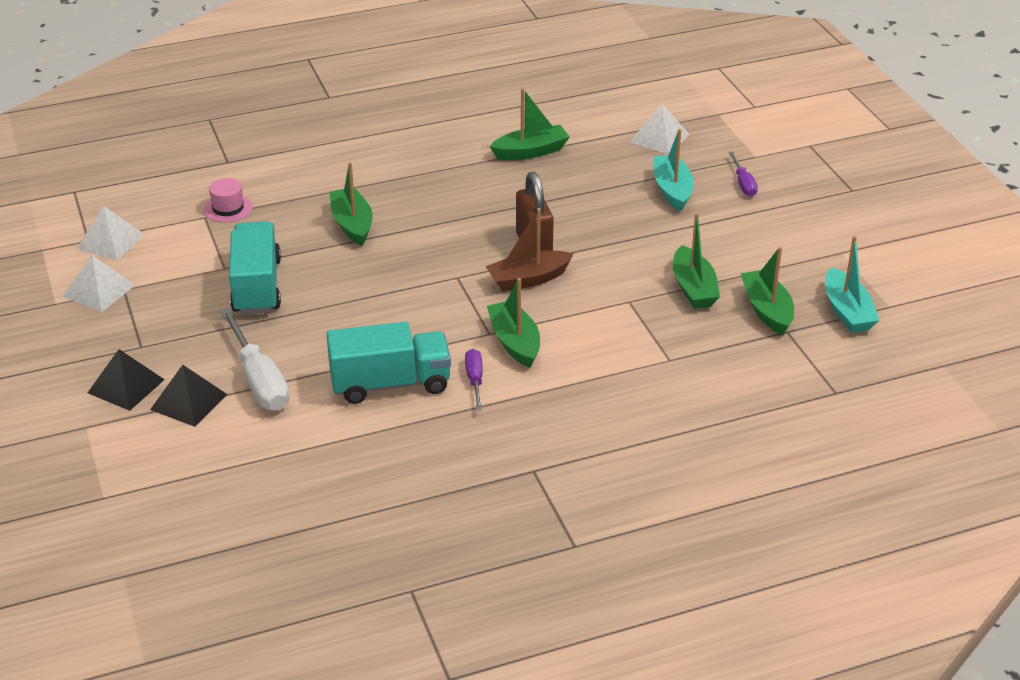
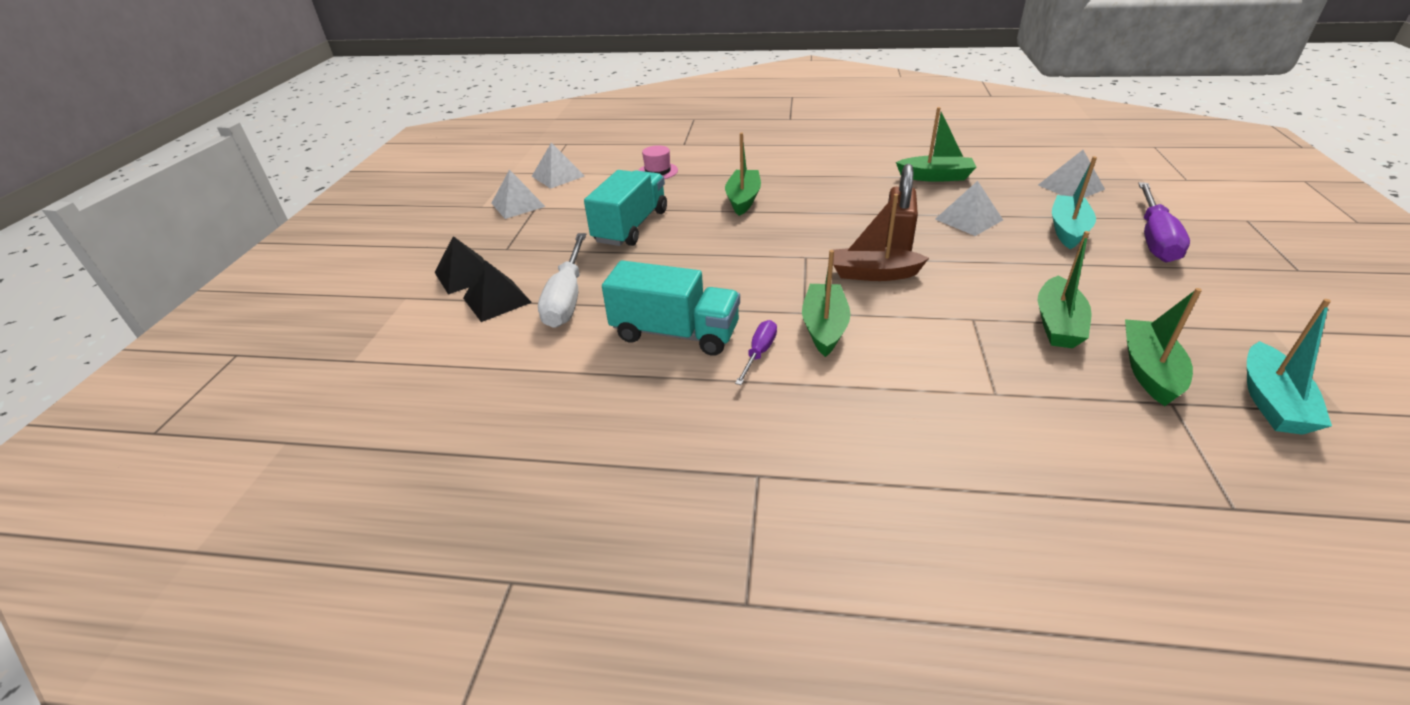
camera: 30 degrees right, 0 degrees up
(584, 198) = (968, 219): none -> white pyramid
(743, 184) = (1154, 239): purple screwdriver -> purple screwdriver, size x1.86

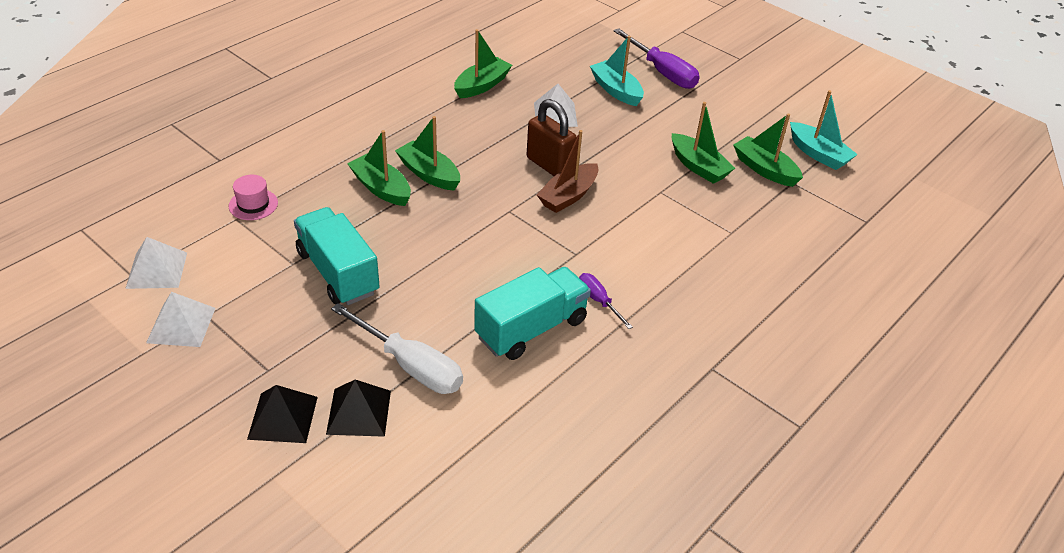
camera: 60 degrees left, 5 degrees up
(824, 327) = (603, 255): green boat -> green boat (429, 174)
(1071, 187) = (571, 50): white pyramid -> none

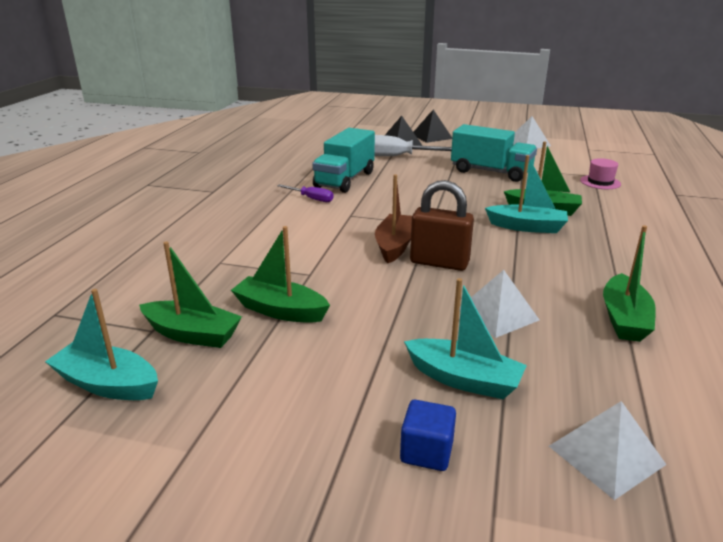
camera: 155 degrees right, 15 degrees down
(157, 270) = (581, 152): white pyramid -> white pyramid (606, 455)
(429, 174) = (527, 227): green boat -> turquoise boat
(662, 72) = (426, 452): purple screwdriver -> blue cube

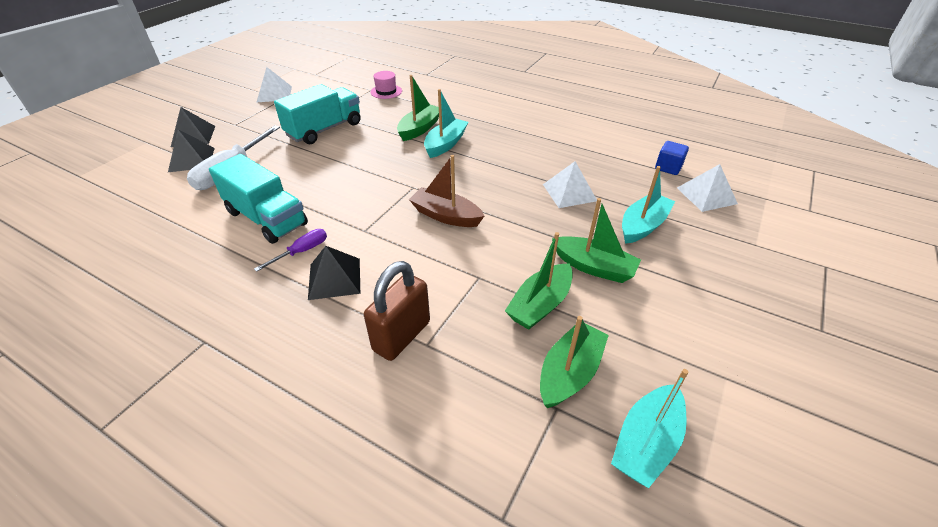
camera: 75 degrees left, 15 degrees up
(285, 215) = (334, 278): none -> black pyramid
(426, 452) = (712, 257): blue cube -> blue cube (668, 167)
(439, 263) = (486, 199): brown padlock -> brown padlock (401, 336)
(624, 319) = (583, 148): green boat -> green boat (594, 267)

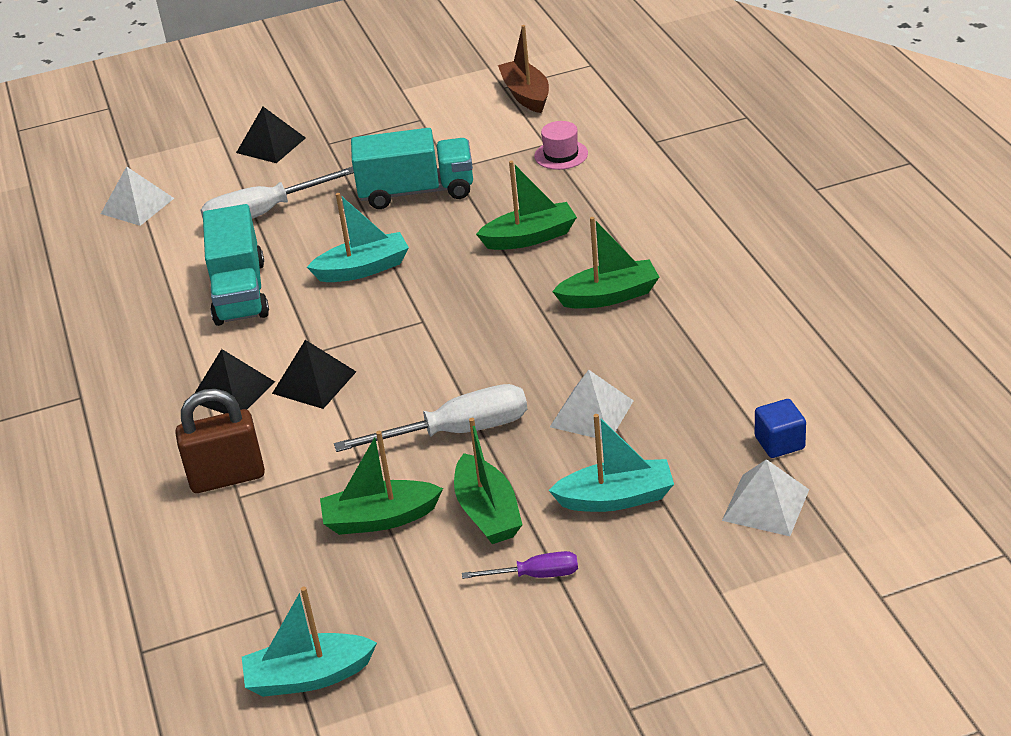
camera: 45 degrees right, 5 degrees down
(191, 159) = (240, 180): black pyramid -> black pyramid (314, 382)
(274, 94) = (418, 107): white pyramid -> white pyramid (137, 206)
(302, 251) = (233, 347): purple screwdriver -> purple screwdriver (535, 575)
(445, 144) = (532, 275): turquoise boat -> turquoise boat (363, 269)
(446, 216) = (413, 375): brown boat -> brown boat (526, 95)
(514, 233) = (457, 431): none -> white screwdriver
(569, 372) = (323, 590): green boat -> green boat (609, 296)

